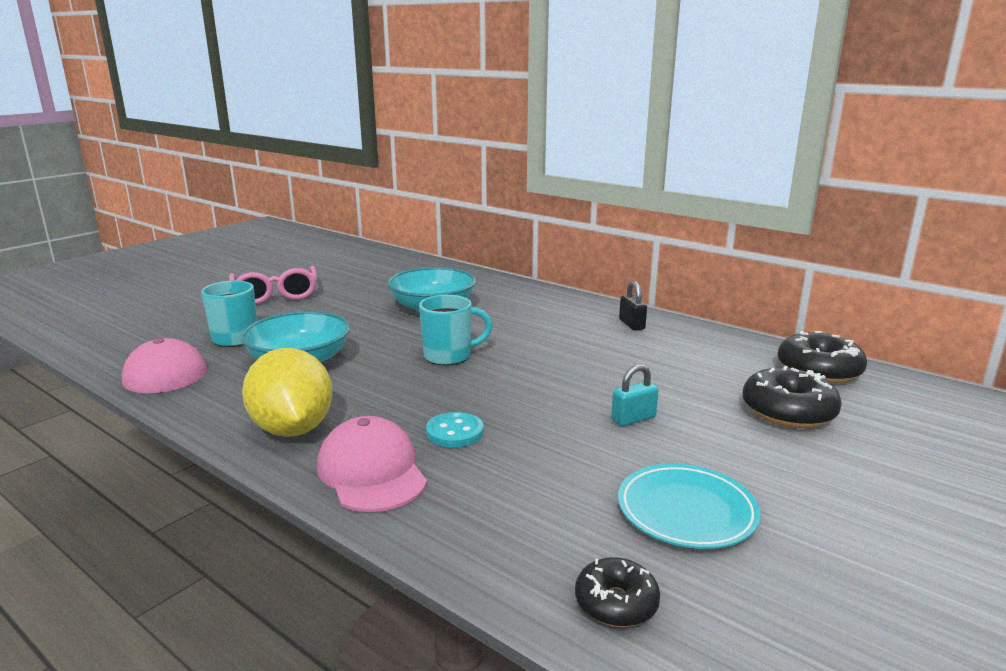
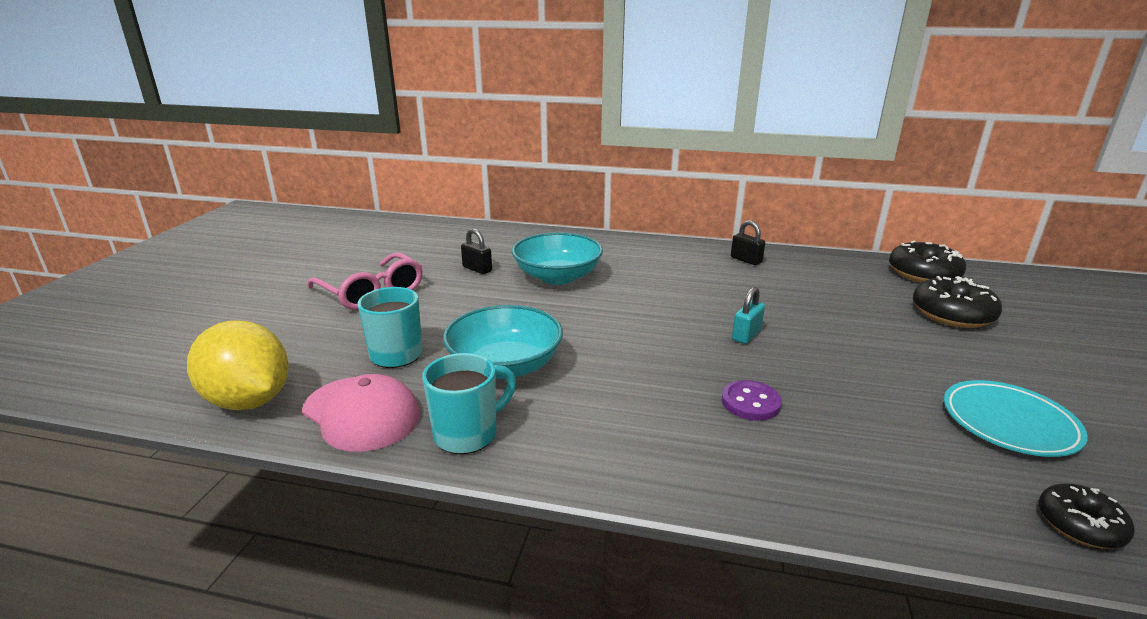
camera: 25 degrees left, 5 degrees up
(292, 429) = (601, 445): yellow lemon -> yellow lemon (249, 401)
(372, 472) = (737, 467): pink cap -> none
(376, 291) = (477, 269): none -> black padlock
(449, 356) = (640, 324): turquoise mug -> turquoise mug (468, 434)
(455, 432) = (750, 402): turquoise button -> purple button
(633, 419) = (864, 349): turquoise padlock -> turquoise padlock (746, 335)

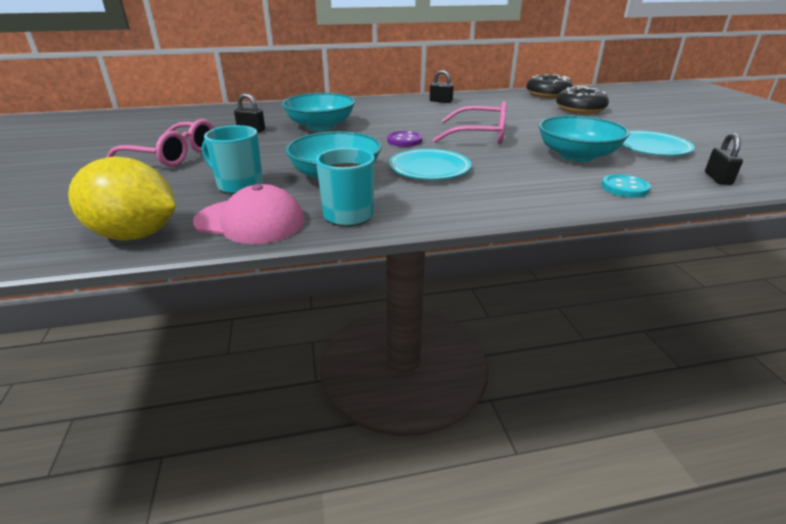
camera: 25 degrees left, 5 degrees up
(625, 382) = (429, 169): none -> turquoise plate
(746, 335) = (479, 135): turquoise padlock -> pink glasses
(750, 402) = (515, 164): purple button -> purple button (404, 141)
(861, 409) = (577, 155): none -> turquoise bowl
(882, 496) = (624, 188): none -> turquoise button
(1079, 525) = (718, 178): black donut -> black padlock

